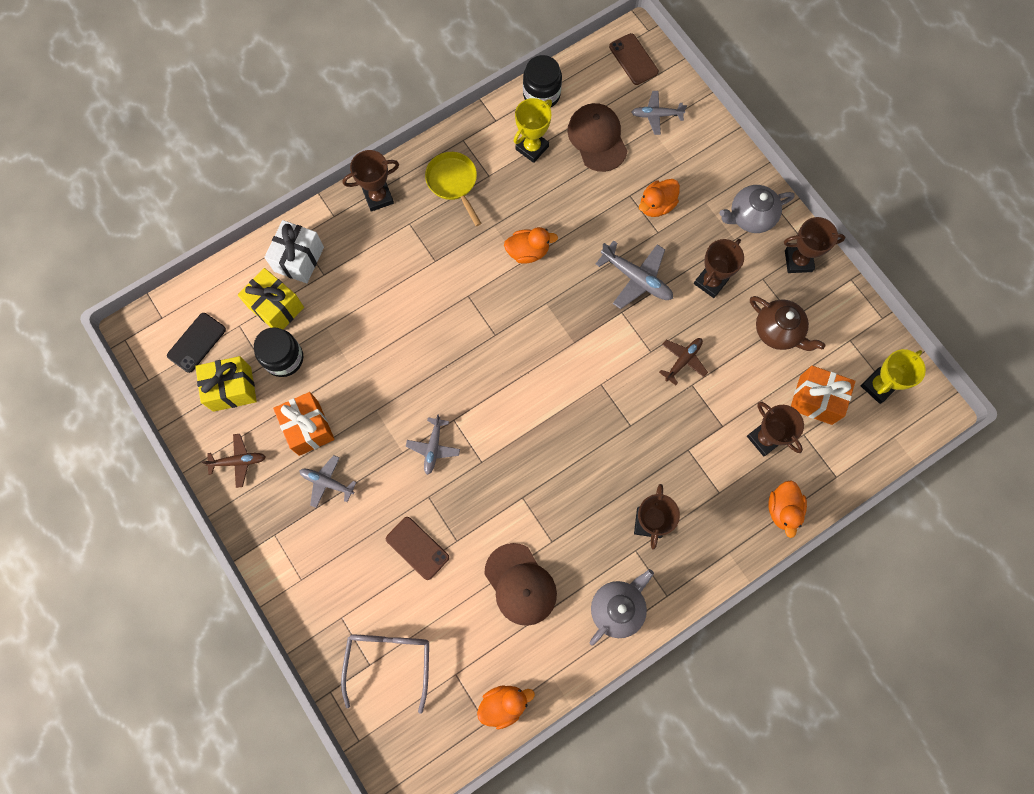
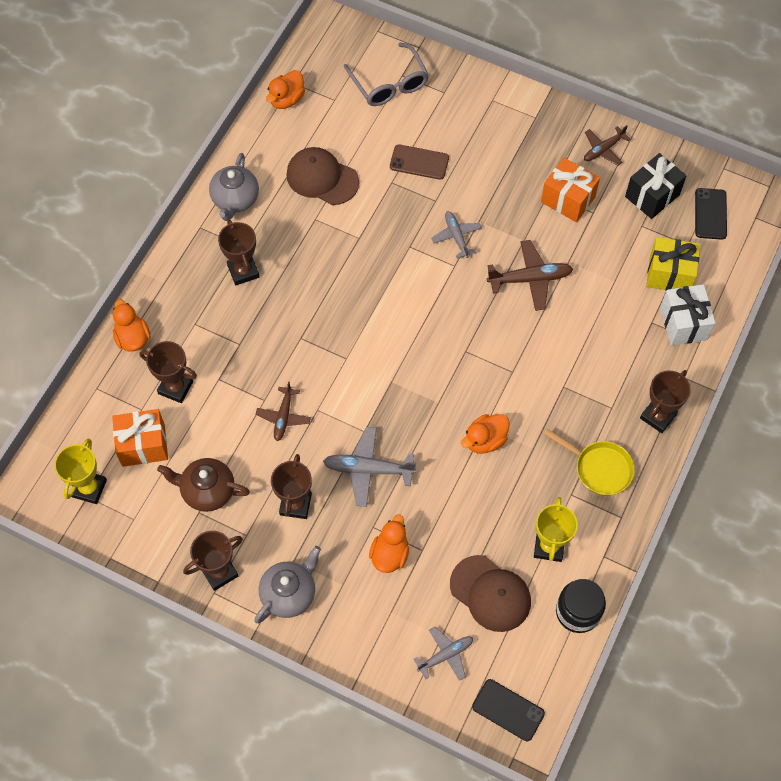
camera: 150 degrees right, 10 degrees down
(232, 389) = (652, 195): yellow gift -> black gift
(283, 358) = (630, 239): black jar -> none
(327, 482) = (523, 170): grey plane -> none
(396, 369) = (530, 279): none -> brown plane
(633, 59) = (508, 710): brown phone -> black phone

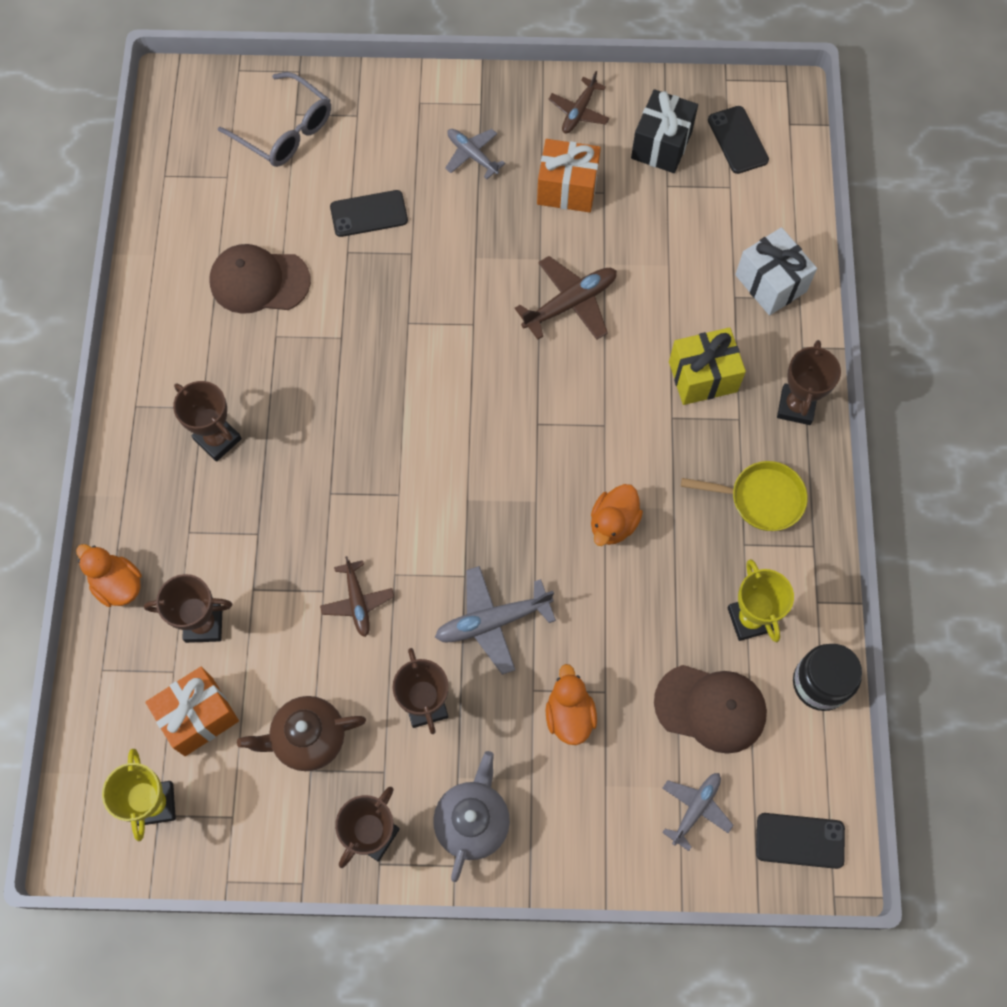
camera: 25 degrees left, 5 degrees up
(235, 199) = (163, 352): grey teapot -> none
(286, 99) = (167, 200): orange duck -> none
(419, 162) = (369, 214): brown phone -> black phone
(456, 236) = (458, 287): grey plane -> grey plane (472, 155)
(669, 274) = (726, 231): yellow gift -> yellow gift (703, 377)

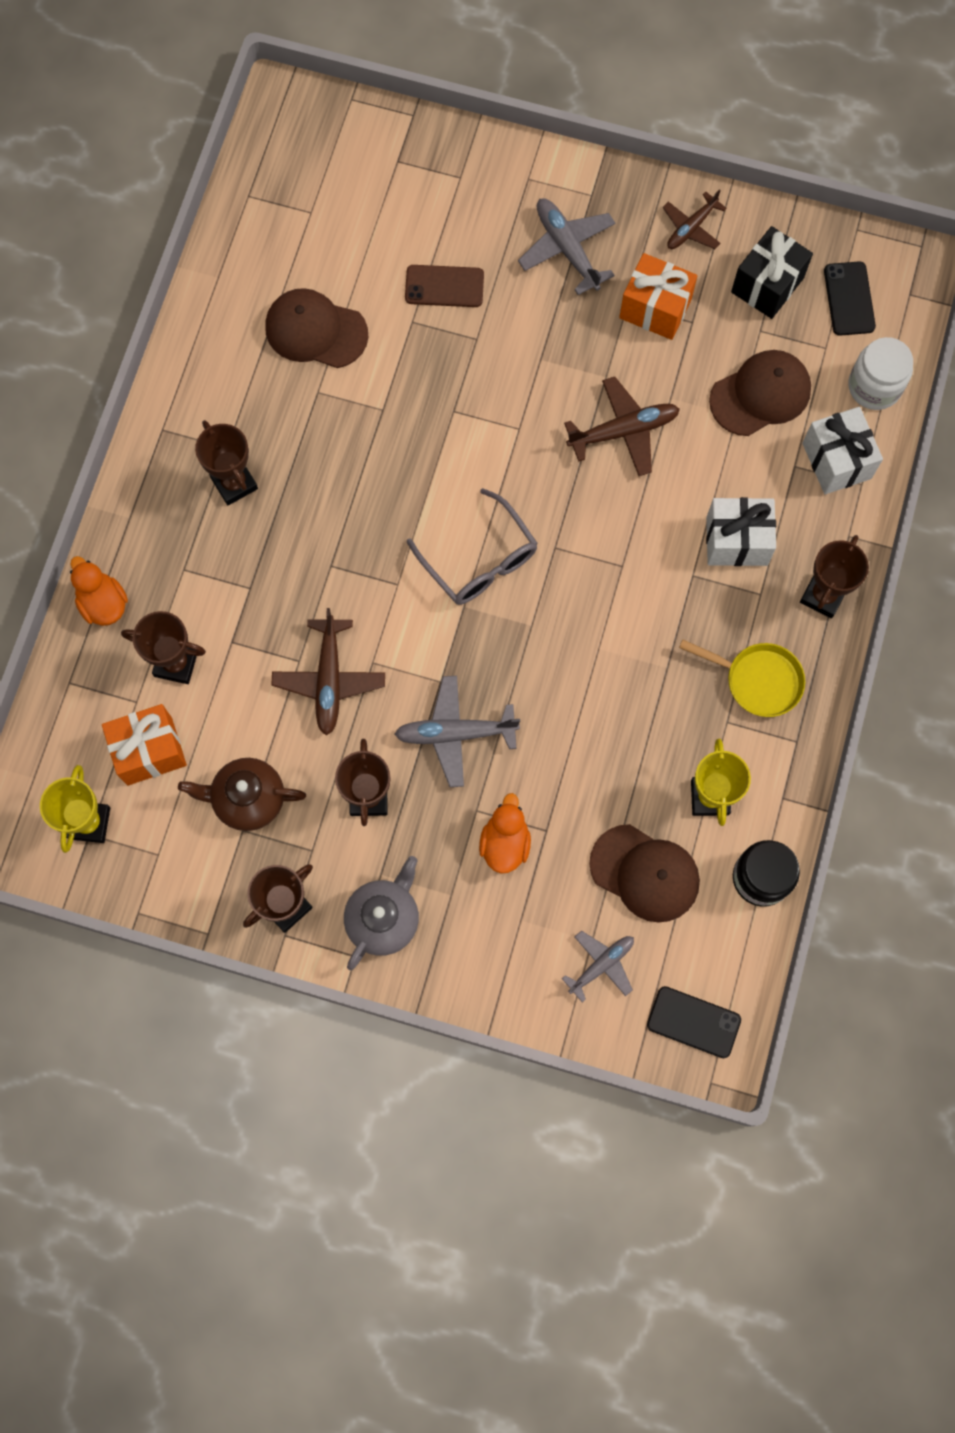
camera: 15 degrees right, 5 degrees up
(285, 131) = (382, 177): grey glasses -> grey glasses (479, 560)
(357, 602) = (329, 680): brown plane -> brown plane, size x1.52
(369, 214) = (444, 286): black phone -> brown phone
(472, 155) = (567, 249): grey plane -> grey plane, size x1.52
(613, 523) = (602, 667): orange duck -> none
(684, 241) = (760, 394): none -> brown cap
(703, 377) = (736, 541): yellow gift -> white gift
(784, 210) = (874, 386): none -> white jar

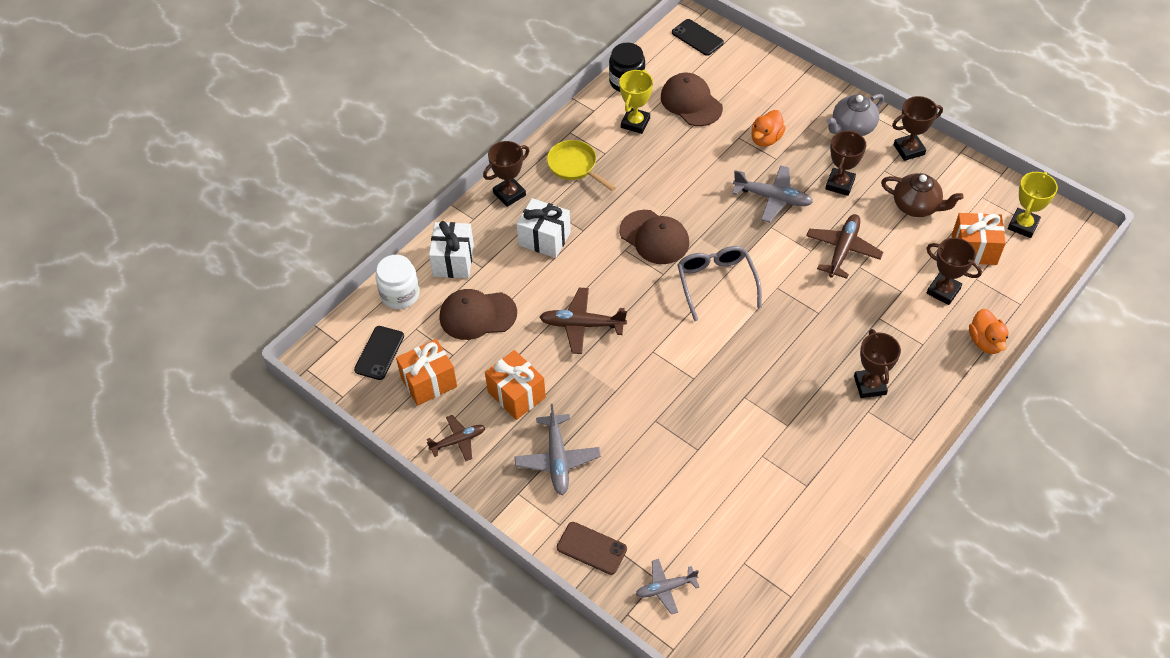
camera: 155 degrees left, 20 degrees down
(315, 331) = (773, 469): brown cap -> brown cap (654, 237)
(444, 286) = (662, 466): brown phone -> brown phone (591, 548)
(601, 965) = (735, 73): grey plane -> grey plane (665, 588)
(767, 285) = (429, 382): black gift -> orange gift

